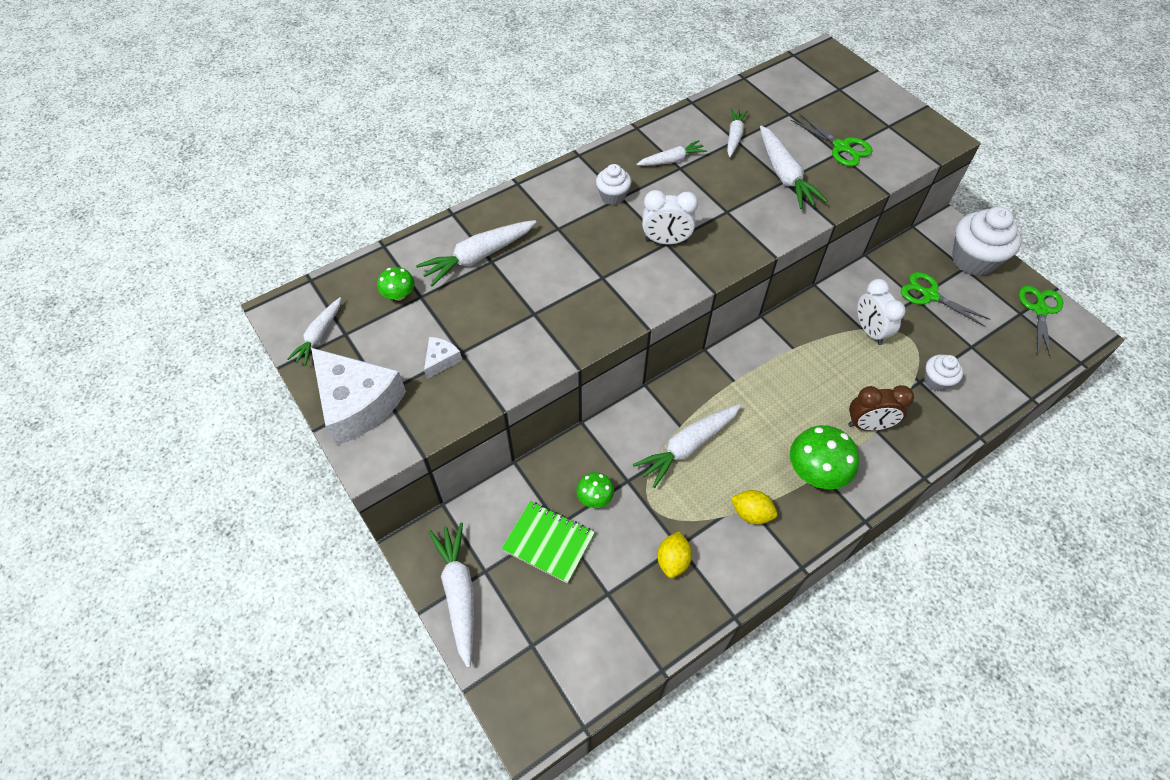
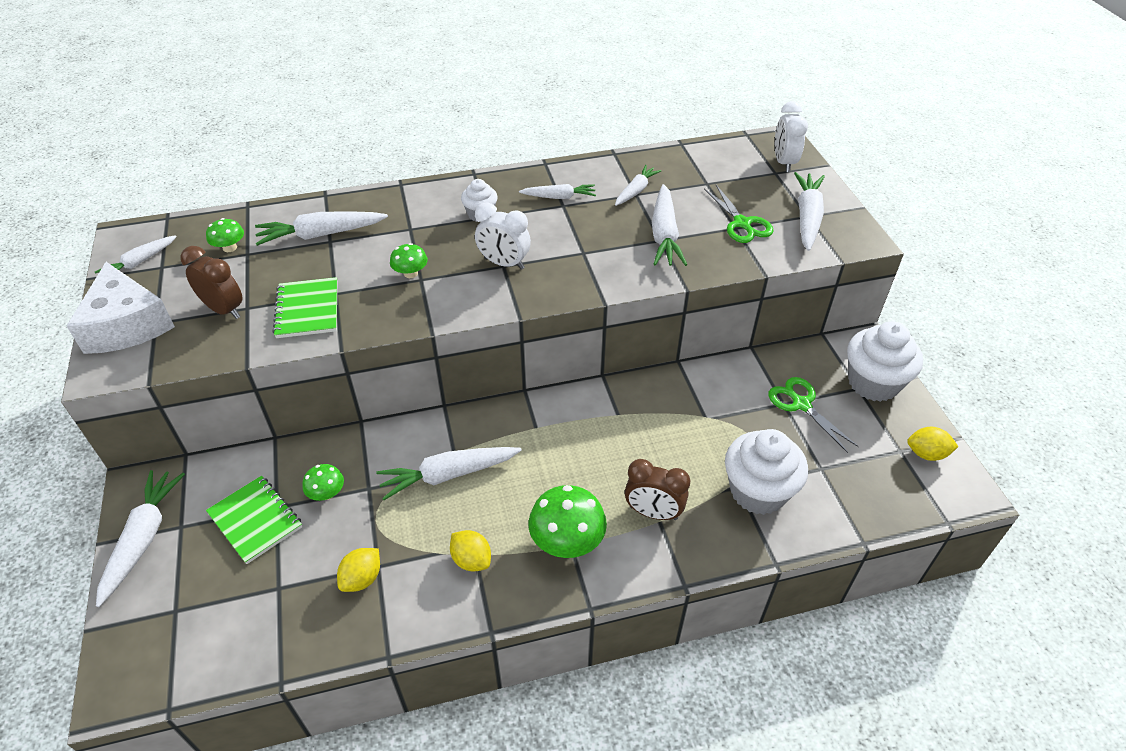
camera: 20 degrees right, 10 degrees down
(441, 360) = (224, 309): white cheese -> brown clock
(520, 337) = (307, 310): none -> green notebook
(589, 274) = (410, 273): none -> green mushroom
(869, 331) = (711, 421): white clock -> white clock (784, 163)
(889, 127) = (807, 217): none -> white carrot
(936, 381) = (758, 491): white cupcake -> white cupcake, size x1.89
(1040, 309) = (926, 454): green scissors -> yellow lemon

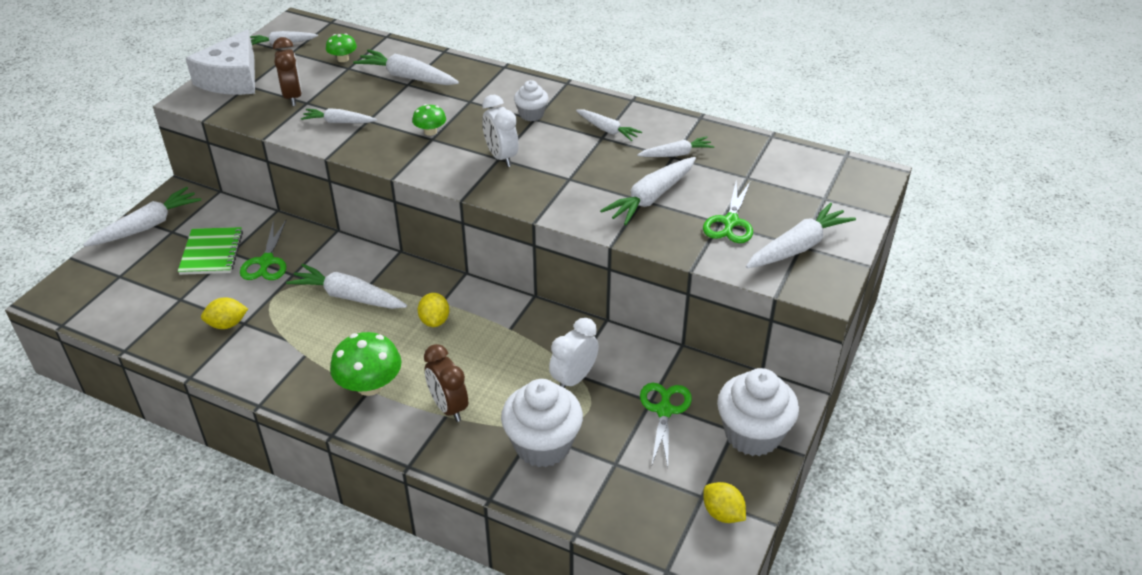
camera: 40 degrees right, 5 degrees down
(307, 310) = (338, 122): green notebook -> white carrot
(327, 493) = (266, 262): green mushroom -> green scissors
(471, 560) = (299, 356): yellow lemon -> yellow lemon (434, 321)
(784, 163) = (845, 194): white clock -> white clock (573, 379)

